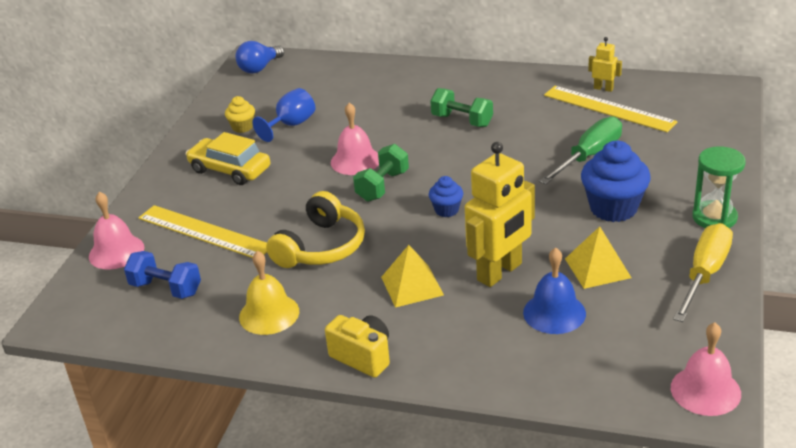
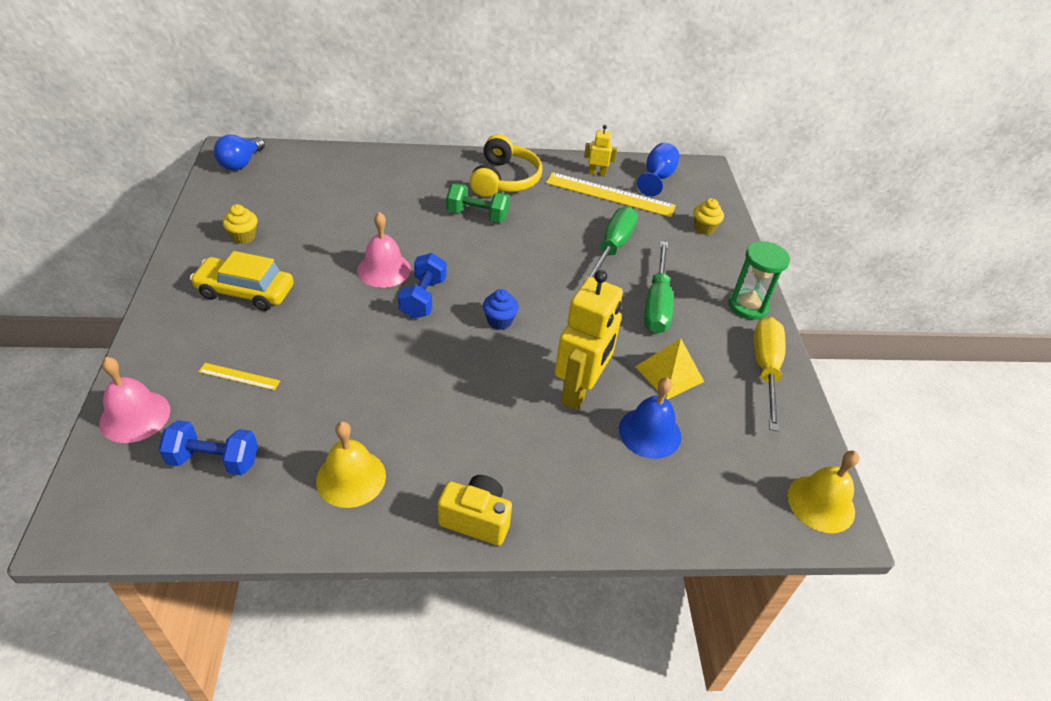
camera: 25 degrees left, 10 degrees up
(204, 232) = (239, 376): yellow ruler -> yellow ruler, size x0.46
(291, 125) = (298, 231): blue goblet -> blue goblet (657, 178)
(321, 247) = (382, 381): yellow headphones -> yellow headphones (504, 180)
(382, 186) = (423, 298): green dumbbell -> blue dumbbell
(412, 286) = (497, 419): yellow pyramid -> none
(613, 208) = (657, 304): blue cupcake -> green screwdriver
(700, 144) = (704, 228): none -> yellow cupcake
(705, 390) = (821, 503): pink bell -> yellow bell

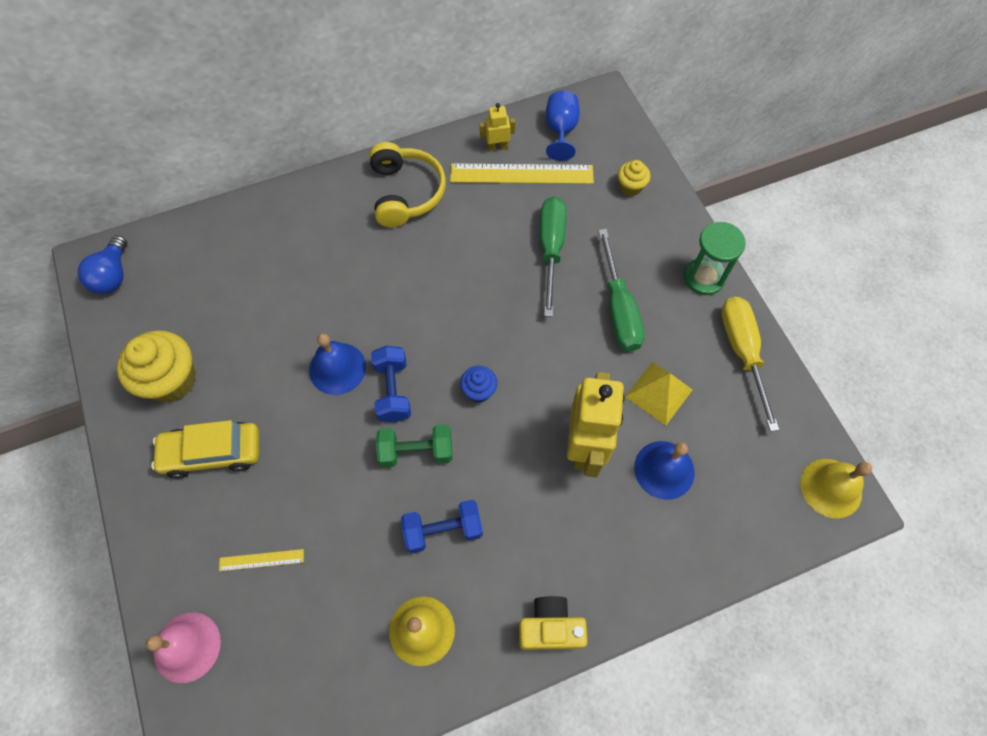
camera: 15 degrees left, 20 degrees up
(214, 460) = (288, 664): blue dumbbell -> blue dumbbell (443, 530)
(244, 237) = (172, 380): yellow cupcake -> yellow cupcake, size x1.91
(384, 269) = (337, 368): pink bell -> blue bell
(477, 215) = (399, 256): green dumbbell -> green dumbbell (416, 451)

